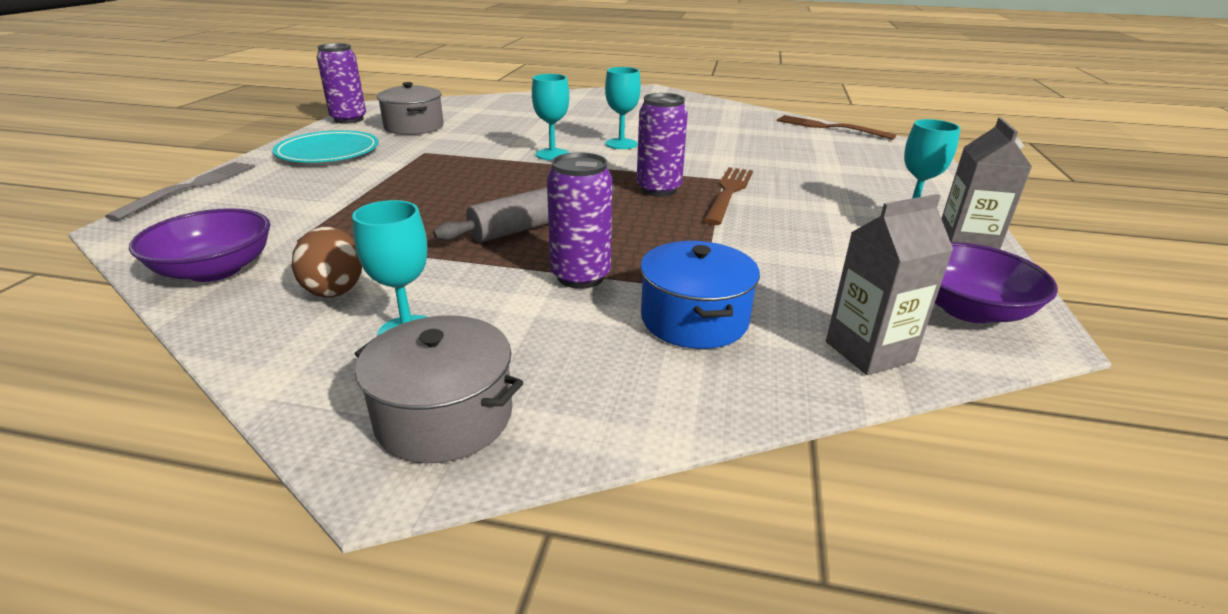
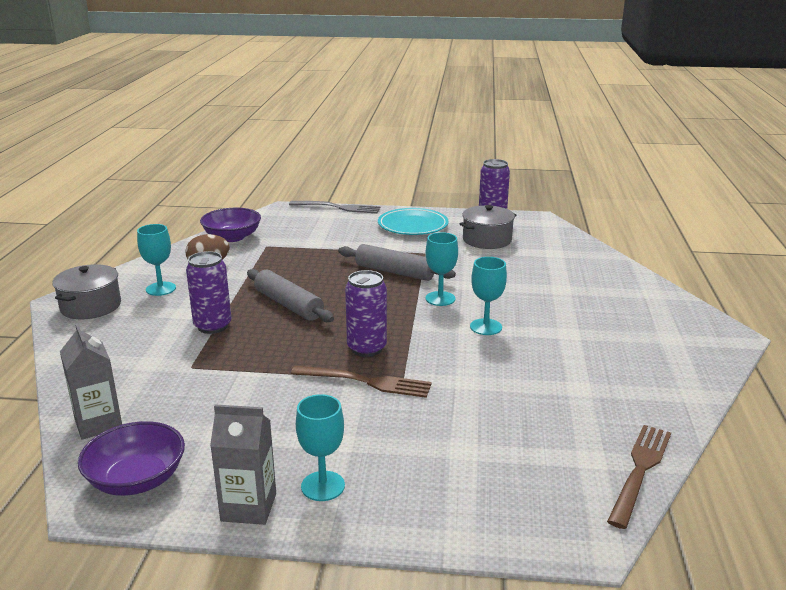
camera: 85 degrees right, 5 degrees down
(469, 168) = (395, 272): none -> grey rolling pin
(694, 319) = (153, 364): blue pot -> none

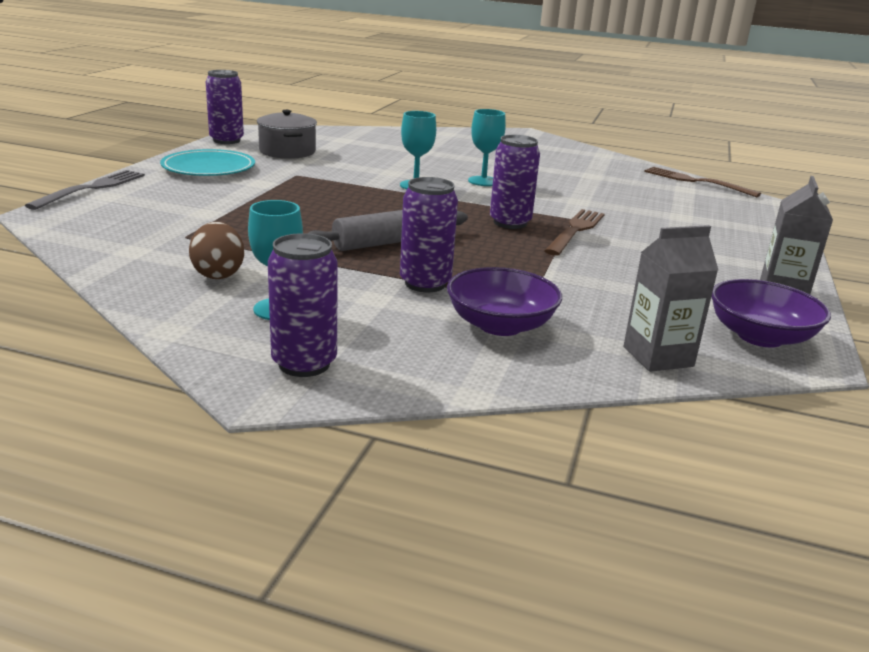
camera: 80 degrees left, 0 degrees up
(91, 306) = (304, 364): grey pot -> purple can
(232, 237) = (120, 253): purple bowl -> purple bowl (500, 325)
(323, 486) = (743, 263): turquoise goblet -> none
(395, 272) = (336, 191): grey rolling pin -> none

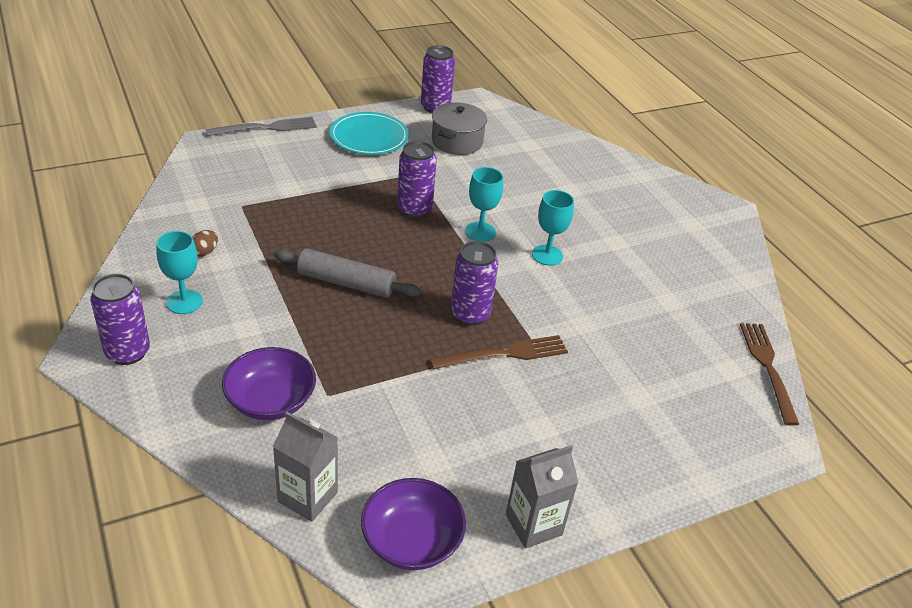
camera: 45 degrees right, 15 degrees up
(218, 274) = (204, 252): brown egg -> brown egg, size x0.61
(425, 283) = (296, 335): purple can -> purple can (414, 209)

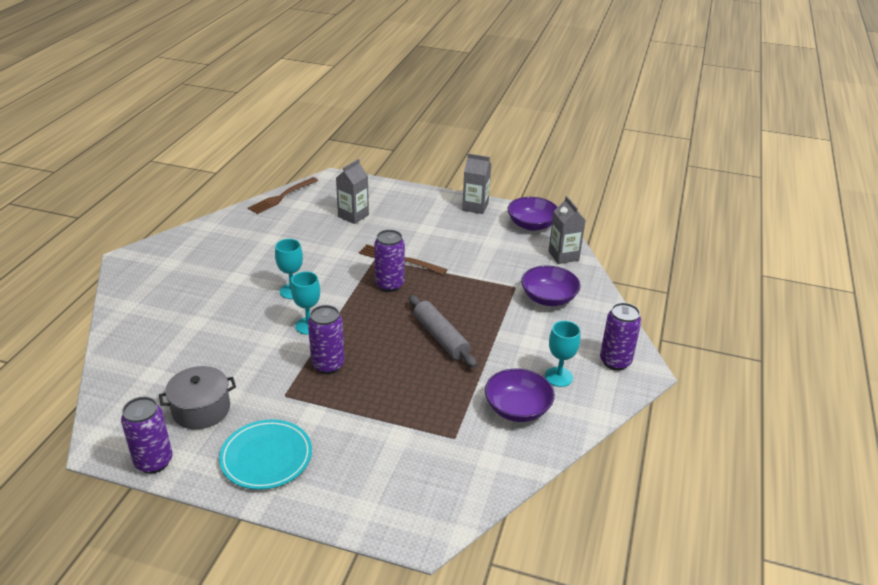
camera: 135 degrees left, 5 degrees down
(204, 252) = (517, 409): brown egg -> purple bowl
(267, 128) = (344, 526): grey fork -> none
(649, 390) = (353, 216): none -> grey carton

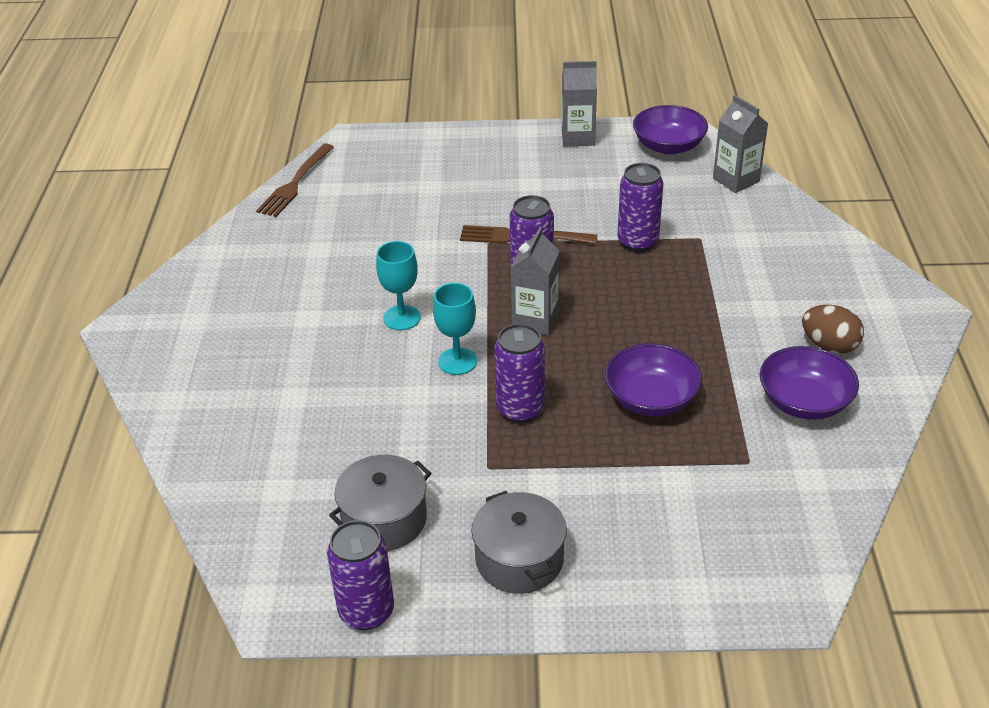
camera: 15 degrees left, 5 degrees up
(266, 457) = (519, 559): turquoise plate -> grey pot
(353, 216) = (417, 188): grey carton -> grey carton (535, 320)
(441, 337) = (646, 332): grey rolling pin -> none
(548, 298) = (752, 243): purple bowl -> purple bowl (651, 399)
(558, 377) = (829, 346): turquoise goblet -> brown egg
(615, 361) = (885, 307): purple can -> purple can (637, 242)

